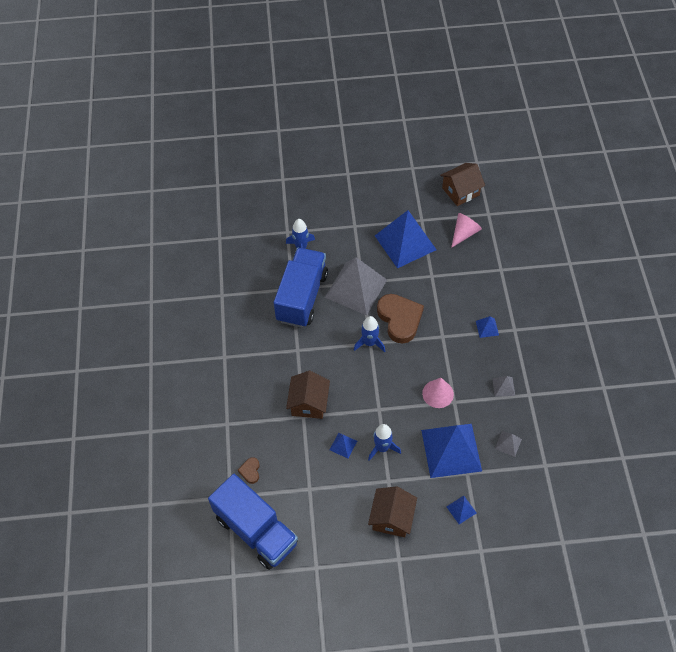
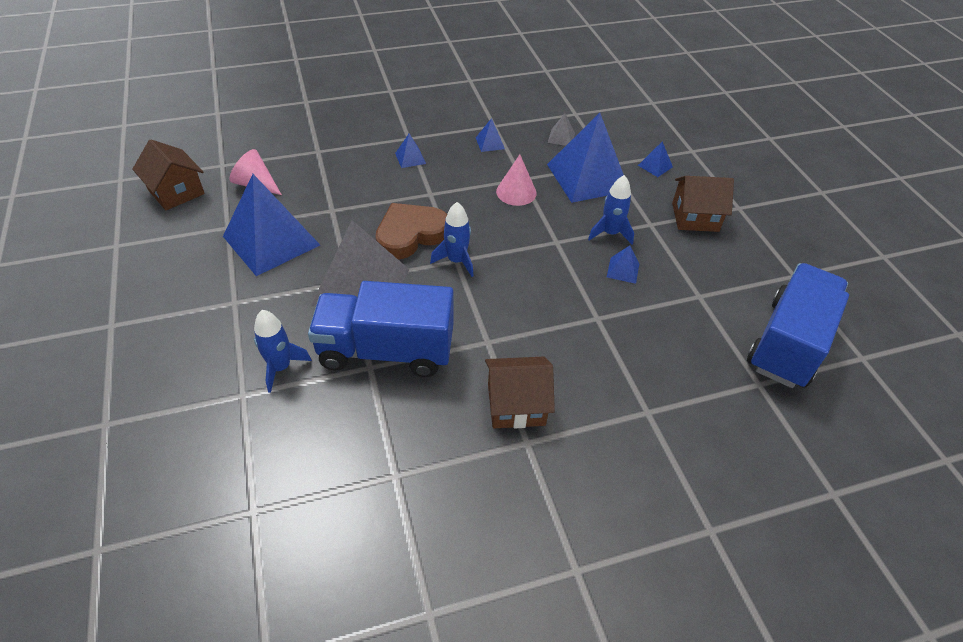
camera: 105 degrees left, 10 degrees down
(250, 471) = (709, 366): brown heart -> none
(309, 403) = (574, 314): brown house -> brown house (516, 404)
(503, 387) = (490, 143): grey pyramid -> blue pyramid

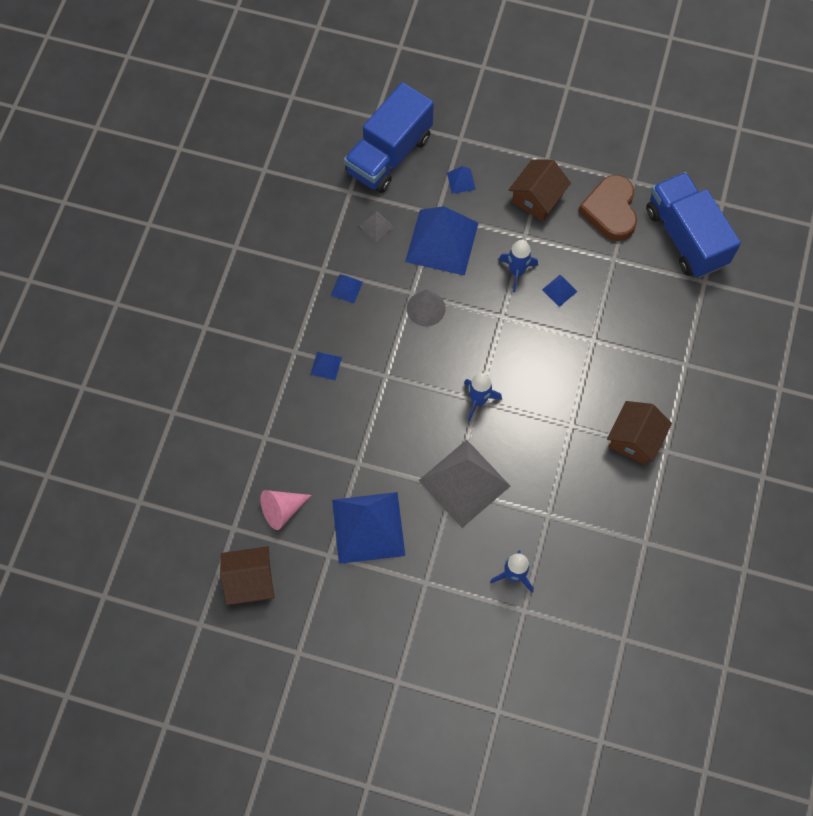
camera: 55 degrees left, 20 degrees up
(386, 350) = (539, 497): blue truck -> blue truck (389, 155)
(410, 234) = (427, 417): brown heart -> brown heart (610, 211)
(516, 192) = (426, 308): pink cone -> grey cone

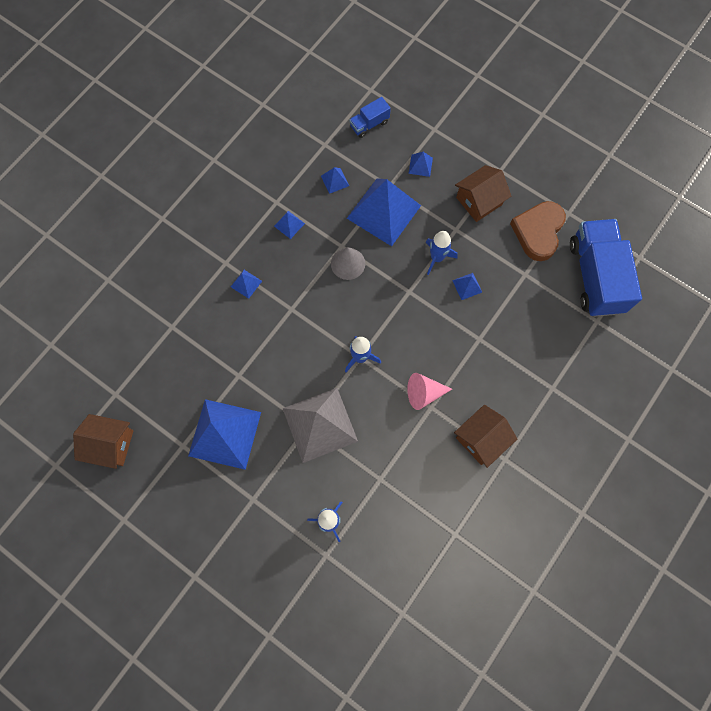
camera: 20 degrees right, 5 degrees up
(282, 510) = (161, 393): pink cone -> pink cone (424, 393)
(376, 226) = (335, 180): grey pyramid -> blue pyramid
(389, 155) = (369, 124): blue truck -> blue truck, size x0.46

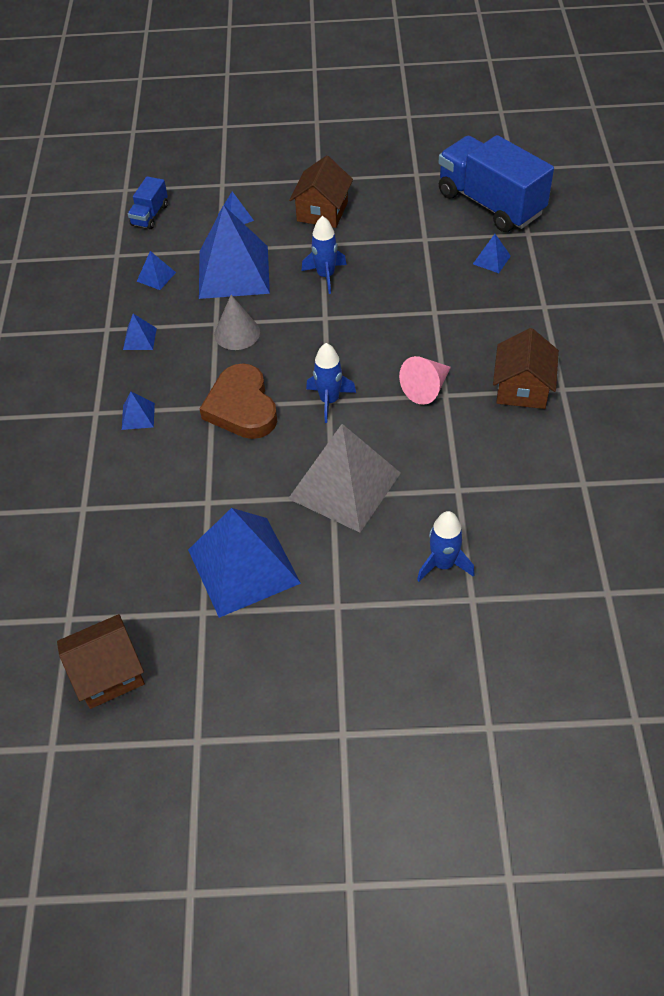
camera: 35 degrees left, 20 degrees down
(467, 286) = (378, 279): blue pyramid -> blue pyramid (491, 260)
(538, 232) = (403, 202): brown heart -> brown heart (242, 407)

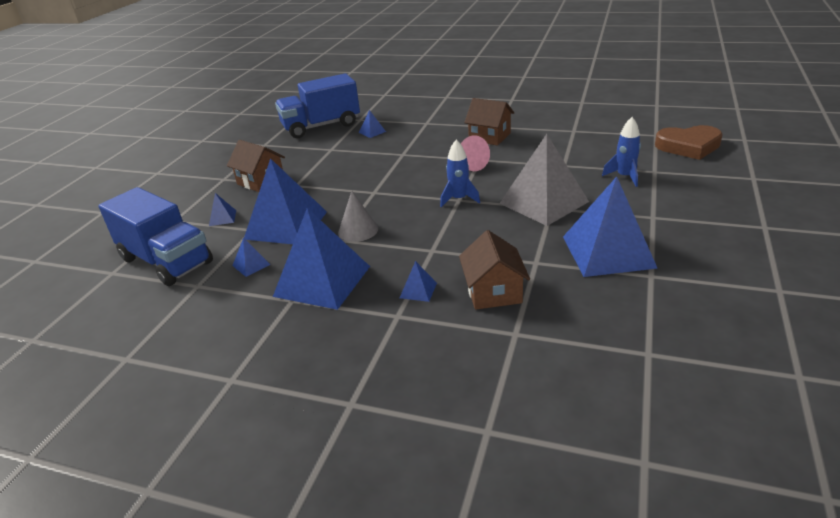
camera: 70 degrees left, 20 degrees down
(108, 673) = (712, 333): brown house -> brown house (493, 292)
(139, 339) = (322, 281): blue pyramid -> blue pyramid, size x2.44
(150, 215) = (166, 261): blue truck -> blue truck, size x2.18
(242, 407) = (442, 236): brown heart -> brown heart (688, 146)
(326, 276) = (330, 187): blue rocket -> none

